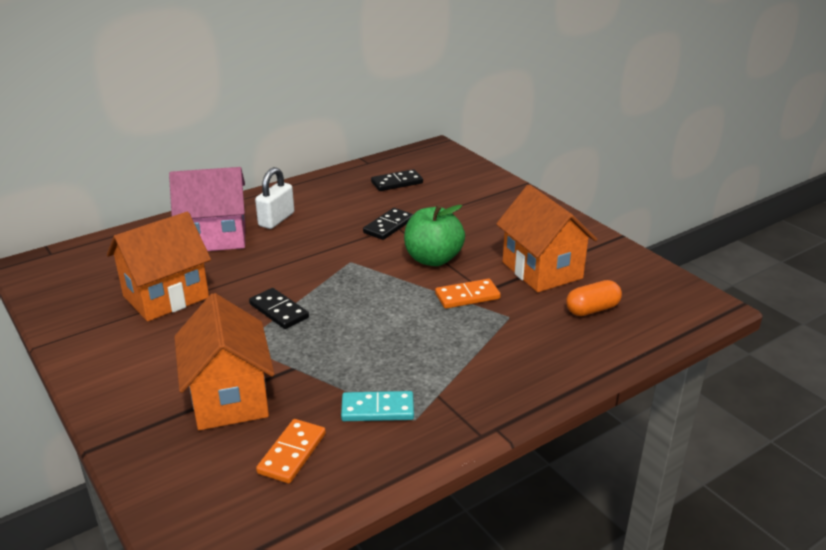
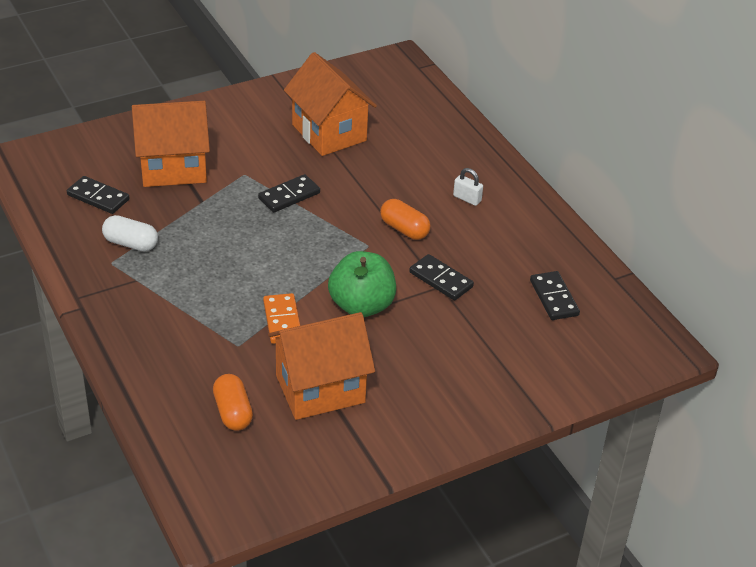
camera: 95 degrees right, 10 degrees up
(215, 238) = (433, 158): pink house -> none
(276, 219) = (467, 198): white padlock -> white padlock, size x0.61
(292, 453) = (98, 197): orange domino -> black domino
(324, 246) = (404, 229): none -> orange capsule
(377, 409) = (131, 243): turquoise domino -> white capsule

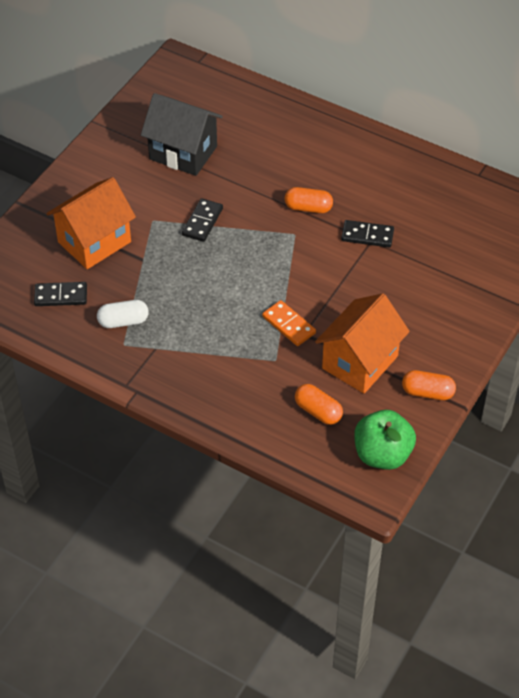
camera: 30 degrees left, 10 degrees up
(329, 133) = (183, 153): orange house -> black house
(361, 306) = (332, 284): green apple -> green apple (382, 454)
(363, 453) = (427, 392): none -> orange capsule
(467, 198) = (330, 160): white padlock -> none
(554, 298) = (452, 211): black domino -> none

